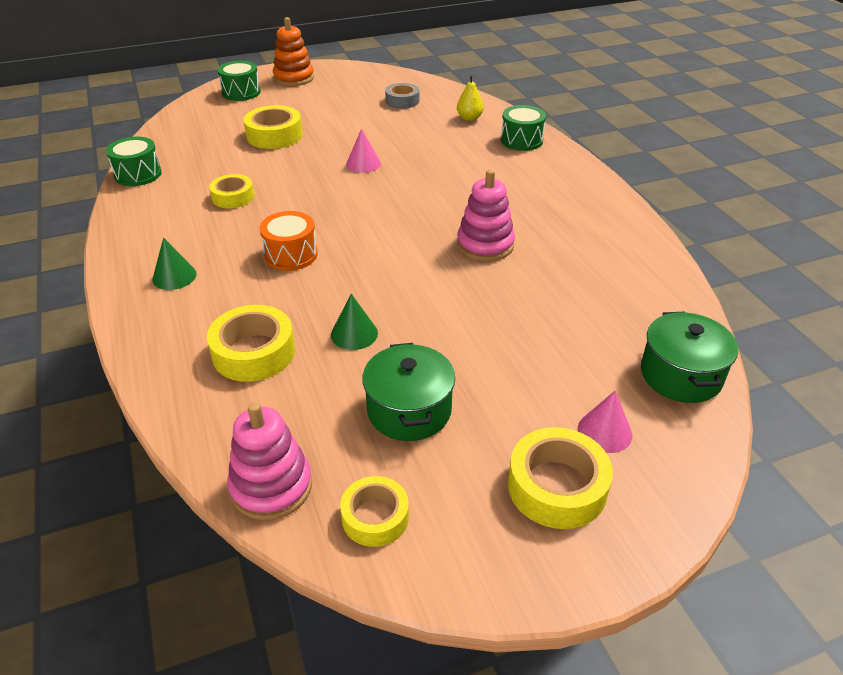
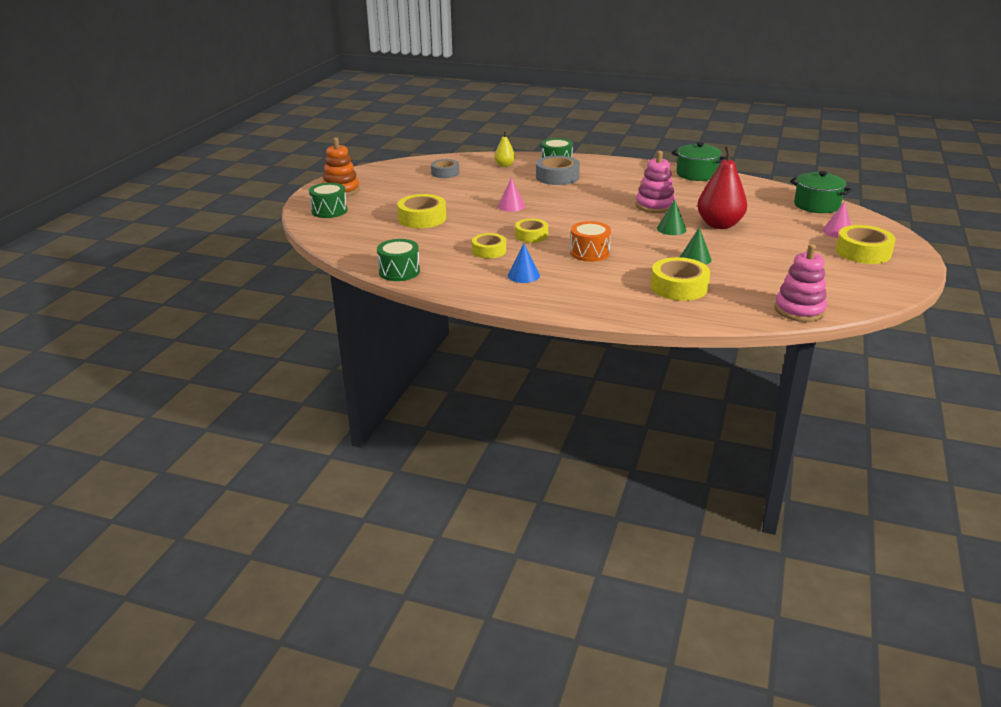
camera: 50 degrees left, 10 degrees down
(174, 276) = (564, 290): green cone -> green cone (671, 229)
(190, 239) = (523, 275): none -> blue cone
(375, 517) = (845, 293): yellow tape -> yellow tape (531, 235)
(409, 410) = (776, 264): green pot -> green pot (696, 174)
(481, 156) = (557, 177): none -> grey tape
(488, 314) = (719, 225): none -> red pear

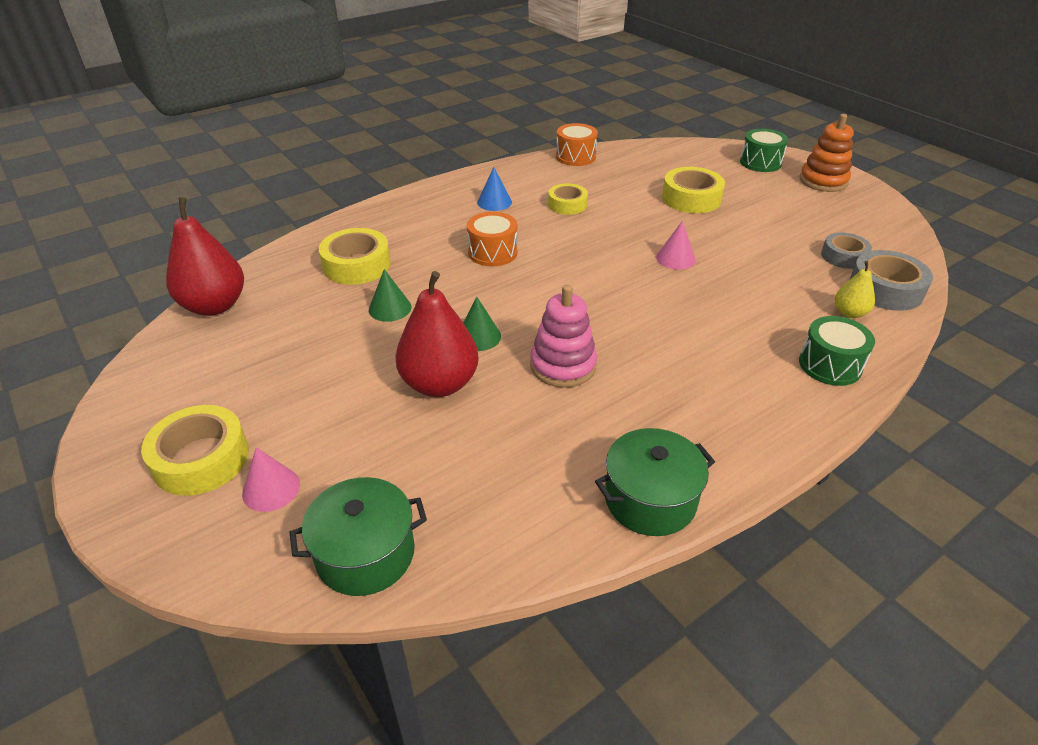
camera: 125 degrees right, 10 degrees up
(399, 271) = (575, 157): green drum -> orange drum
(531, 235) = (576, 238): yellow tape -> none
(557, 177) = (758, 336): grey tape -> grey tape (885, 289)
(799, 310) = (214, 306): pink stacking toy -> red pear

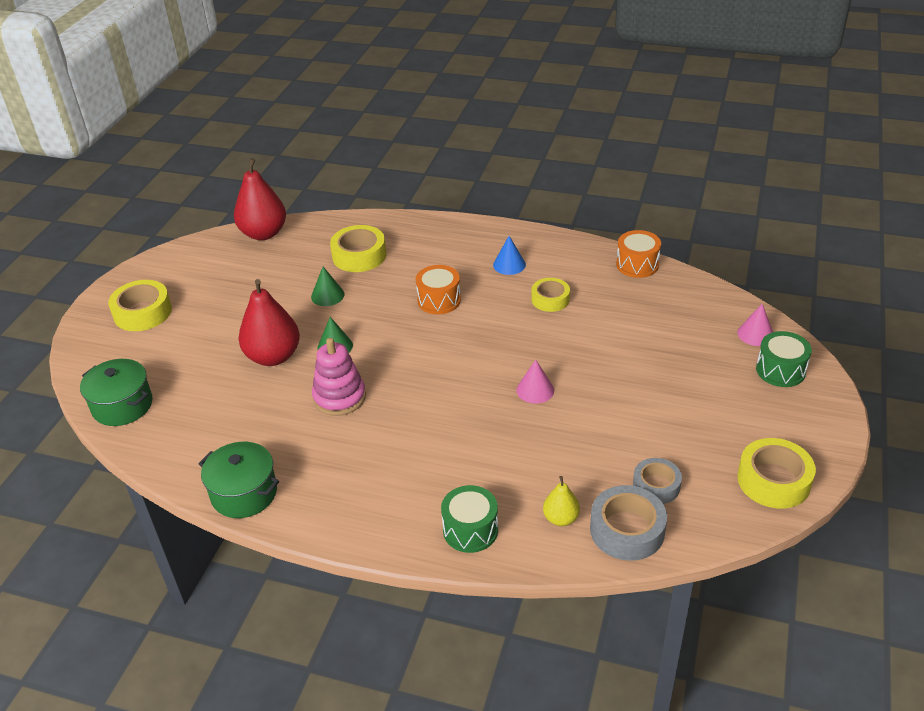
camera: 55 degrees right, 0 degrees up
(271, 489) = (141, 348): pink cone -> pink cone (755, 334)
(691, 198) = (647, 357): yellow tape -> yellow tape (773, 480)
(823, 181) = (797, 424): orange stacking toy -> none

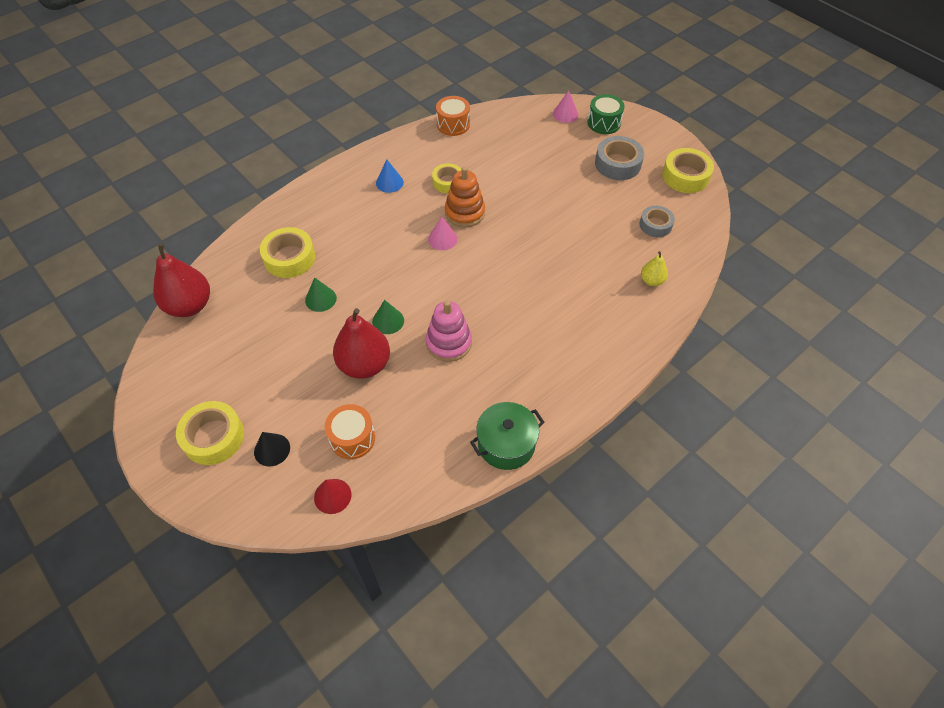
camera: 60 degrees left, 15 degrees up
(122, 405) = (332, 496): green pot -> red cone
(149, 349) = (272, 449): none -> black cone
(439, 300) = (392, 238): orange drum -> orange drum (352, 438)
(470, 530) = (631, 329): green drum -> none
(519, 330) = (465, 213): none -> orange stacking toy
(535, 390) = (530, 235): pink cone -> pink cone (442, 239)
(627, 530) = (680, 256): grey tape -> grey tape (617, 164)

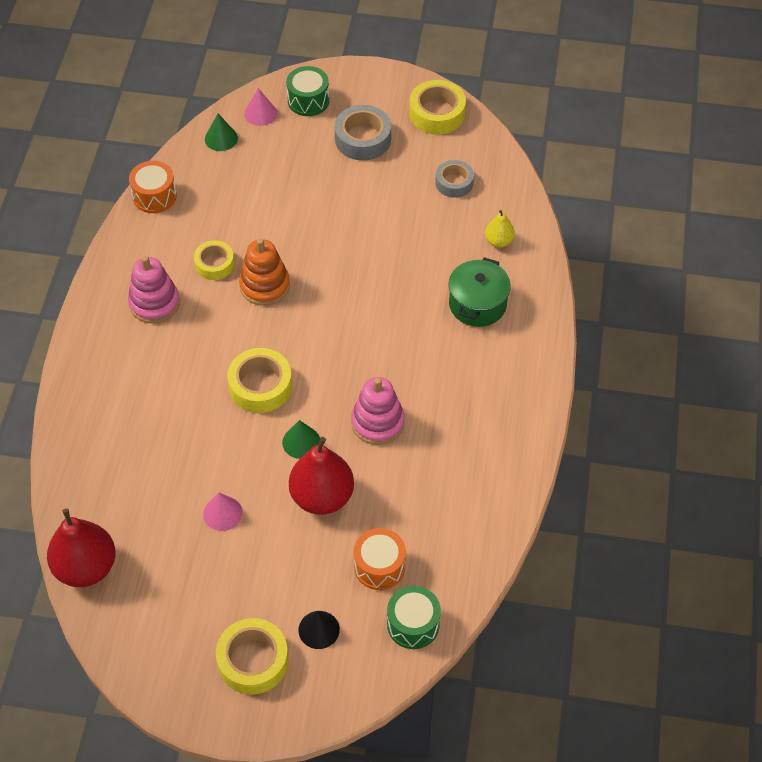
camera: 40 degrees left, 0 degrees up
(289, 258) = (136, 450): yellow tape -> yellow tape (260, 386)
(320, 299) = (213, 467): green cone -> green cone (221, 138)
(332, 496) = (413, 624): red cone -> green drum
(389, 182) = (154, 303): blue cone -> pink stacking toy
(442, 239) = (270, 327): pink cone -> pink cone (222, 513)
(506, 444) = (512, 474): green pot -> green pot (477, 304)

